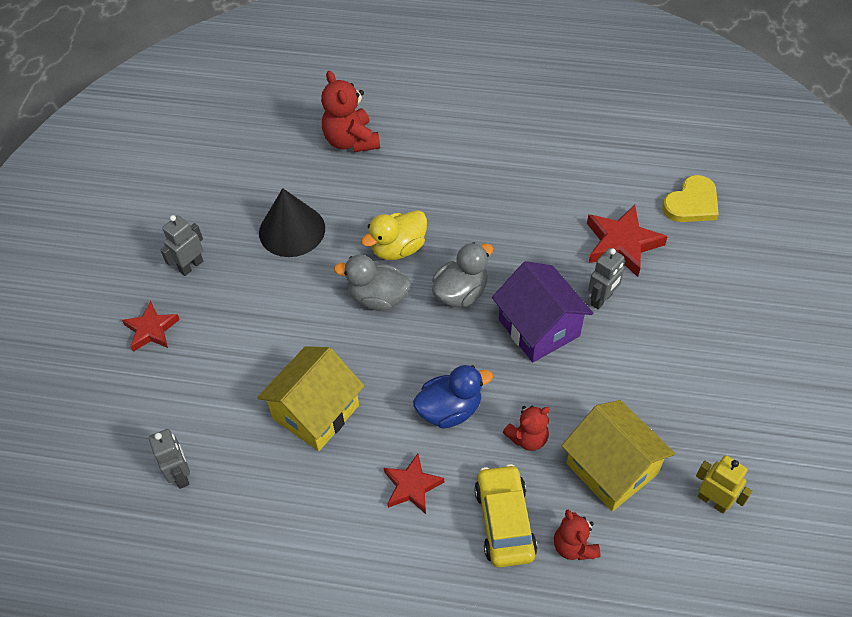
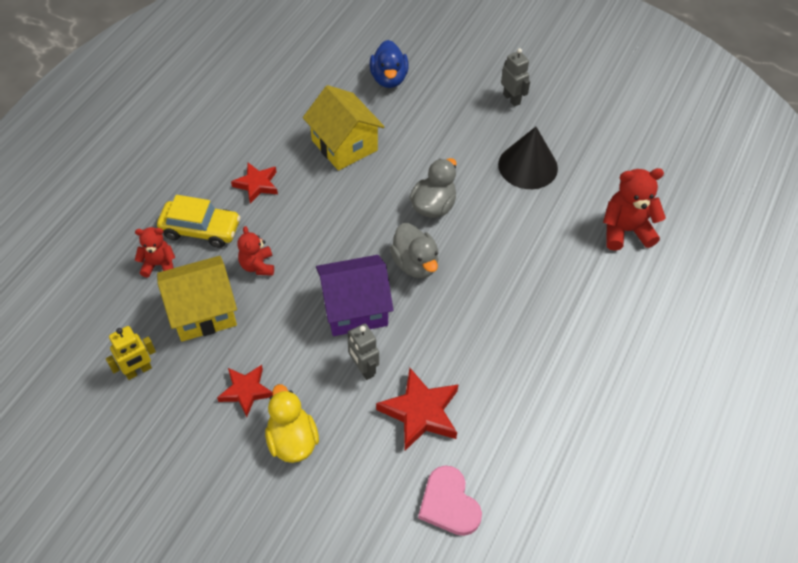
camera: 105 degrees right, 0 degrees up
(151, 330) = (458, 69): red star -> red star (246, 391)
(181, 475) = (331, 68): grey robot -> none
(398, 248) = (481, 233): yellow duck -> yellow duck (292, 440)
(449, 410) = (307, 224): blue duck -> blue duck (389, 78)
(691, 203) = (449, 503): yellow heart -> pink heart

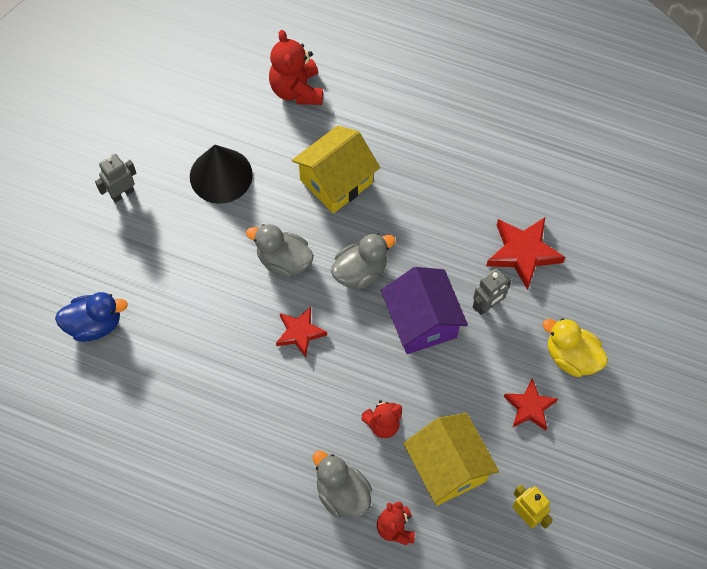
camera: 95 degrees left, 10 degrees up
(201, 229) = (342, 494): yellow car -> grey duck
(257, 184) = (272, 446): red star -> red star (300, 333)
(292, 440) = (571, 357): yellow duck -> yellow duck turned 60 degrees clockwise
(344, 145) = (205, 360): yellow house -> yellow house (336, 181)
(449, 503) = (603, 224): pink heart -> none

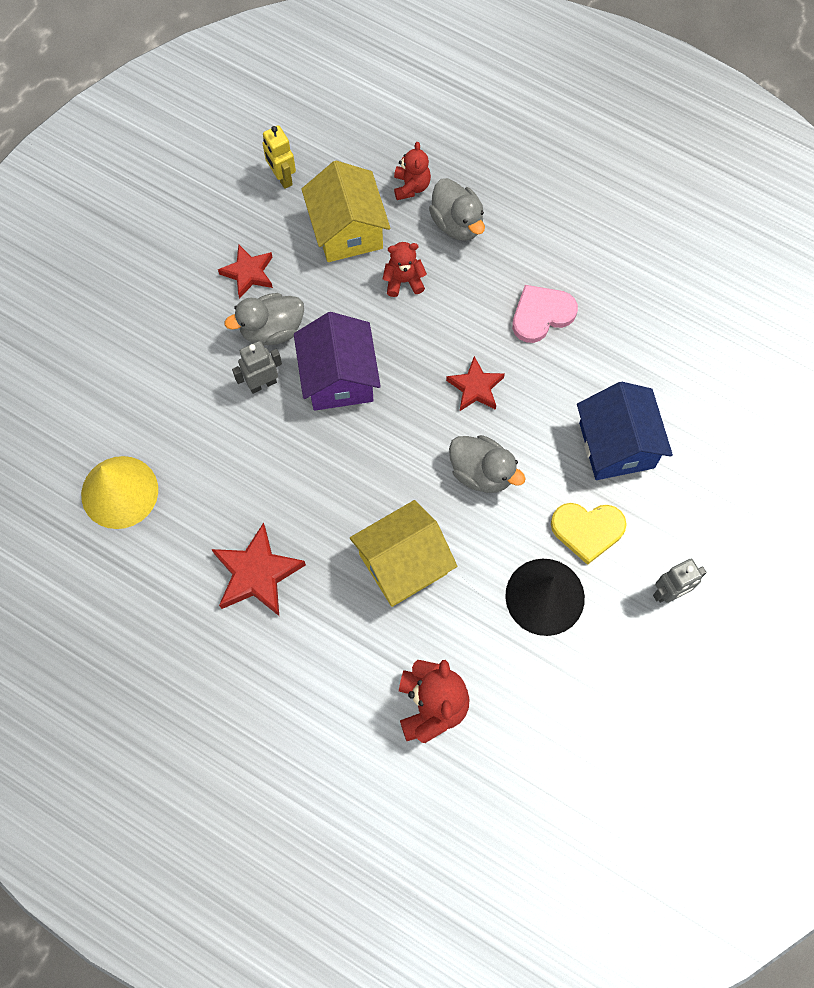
camera: 170 degrees left, 5 degrees up
(94, 324) = (704, 434): blue duck -> none
(171, 302) = (616, 445): none -> blue house
(191, 229) = (587, 530): none -> yellow heart
(249, 412) = (541, 314): none -> pink heart
(360, 272) = (395, 445): grey duck -> grey duck (272, 330)
(523, 253) = (204, 436): red star -> red star (257, 574)
(571, 357) = (189, 315): yellow duck -> none
(577, 199) = (119, 492): none -> yellow cone

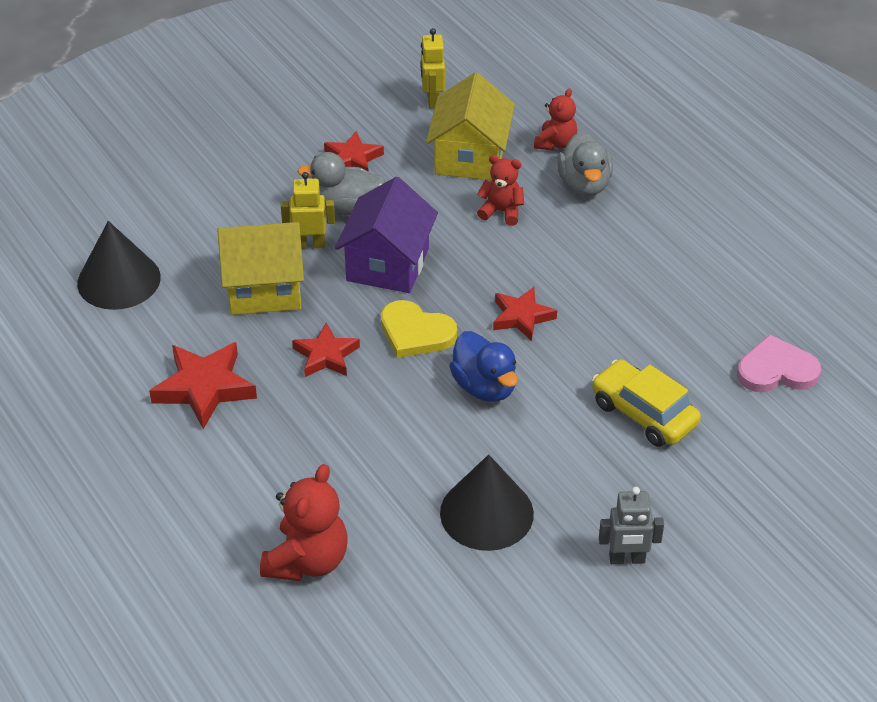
camera: 25 degrees right, 25 degrees down
(119, 492) = (119, 280): yellow cone -> black cone
(262, 384) = (310, 244): grey robot -> yellow robot
(339, 496) = (326, 355): none -> red star
(403, 564) = (355, 432): yellow house -> yellow house (264, 289)
(482, 472) = (484, 387): grey duck -> blue duck
(541, 314) = (628, 282): pink heart -> pink heart (776, 370)
(587, 530) = (568, 473): yellow heart -> yellow heart (415, 333)
(616, 445) = (643, 413): blue house -> yellow car

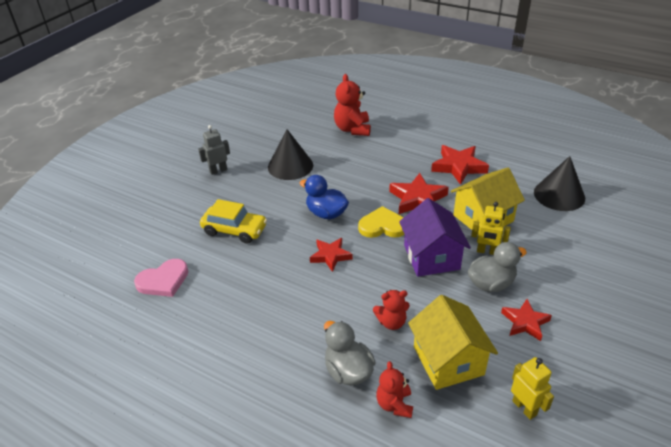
camera: 155 degrees right, 5 degrees down
(310, 244) = (487, 251): yellow robot -> yellow robot turned 45 degrees clockwise
(326, 355) = (418, 199): red star -> red star, size x1.53

